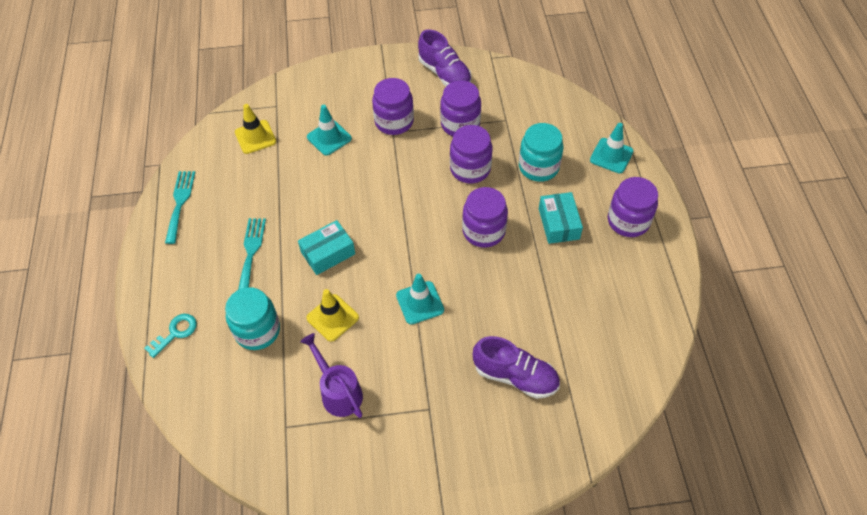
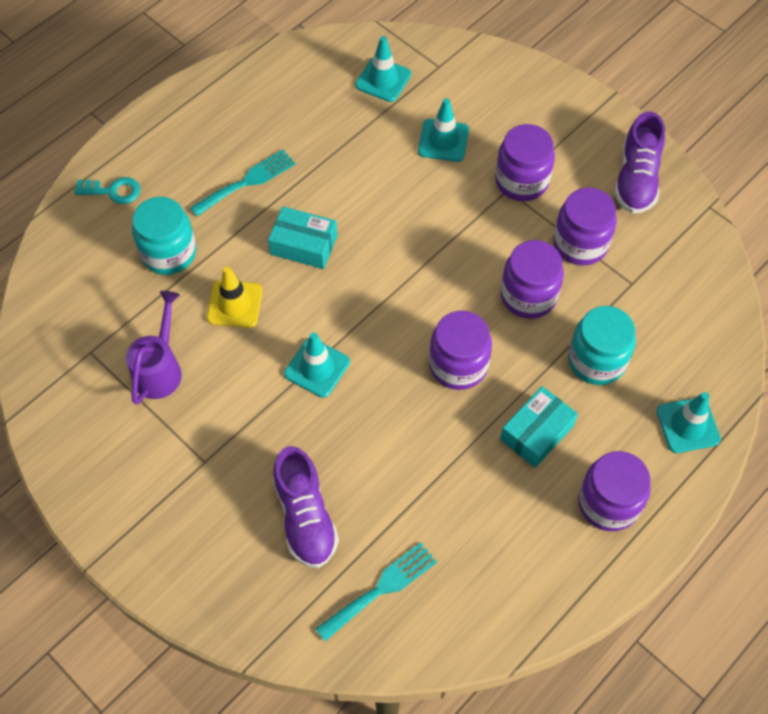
camera: 50 degrees right, 5 degrees up
(180, 203) = (250, 83): turquoise fork -> turquoise fork (381, 588)
(255, 137) = (383, 80): yellow traffic cone -> turquoise traffic cone

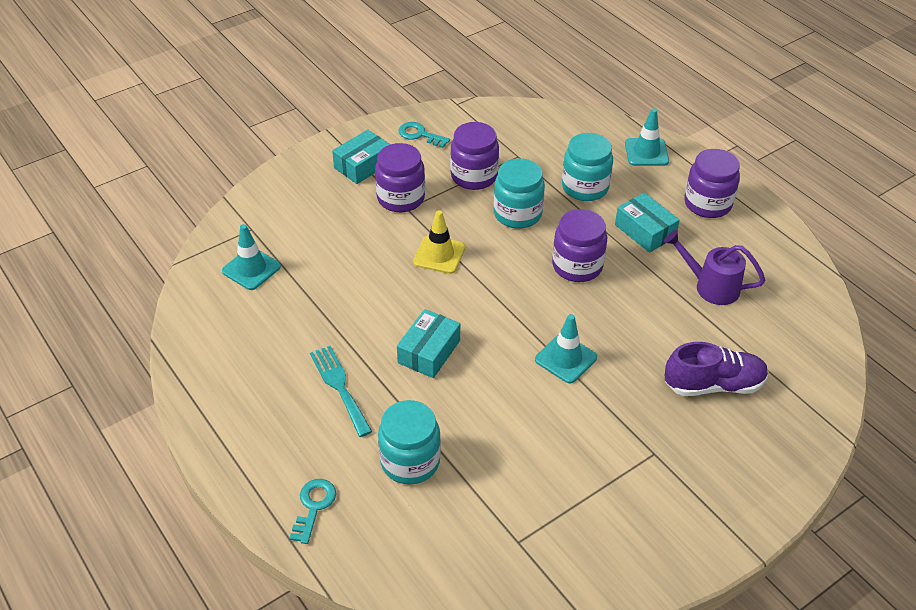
camera: 80 degrees left, 15 degrees down
(160, 369) = (548, 480): purple watering can -> purple watering can (710, 286)
(235, 304) = (484, 412): yellow traffic cone -> yellow traffic cone (439, 255)
(381, 588) = (778, 343): turquoise fork -> none
(443, 141) = (340, 239): turquoise traffic cone -> none
(528, 296) = (517, 214): purple jar -> turquoise jar
(565, 137) = (363, 165): none -> turquoise box
(636, 179) = (419, 135): purple shoe -> turquoise key

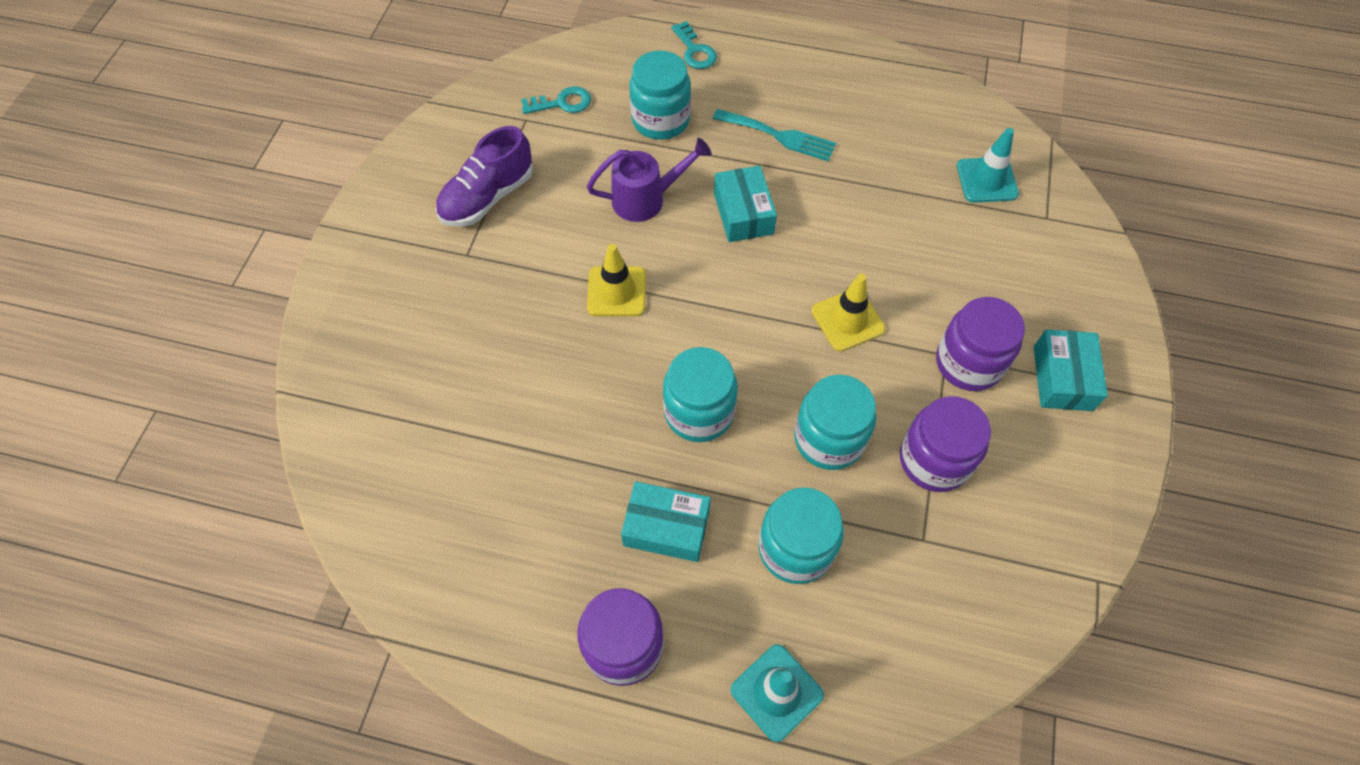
camera: 140 degrees right, 15 degrees up
(419, 135) = (1068, 479): turquoise key -> turquoise key (562, 103)
(565, 358) = (616, 291): turquoise traffic cone -> yellow traffic cone
(577, 266) = (699, 412): purple jar -> turquoise jar
(710, 286) = (532, 494): purple watering can -> purple watering can (646, 199)
(713, 385) = (453, 362): purple shoe -> purple shoe (487, 197)

